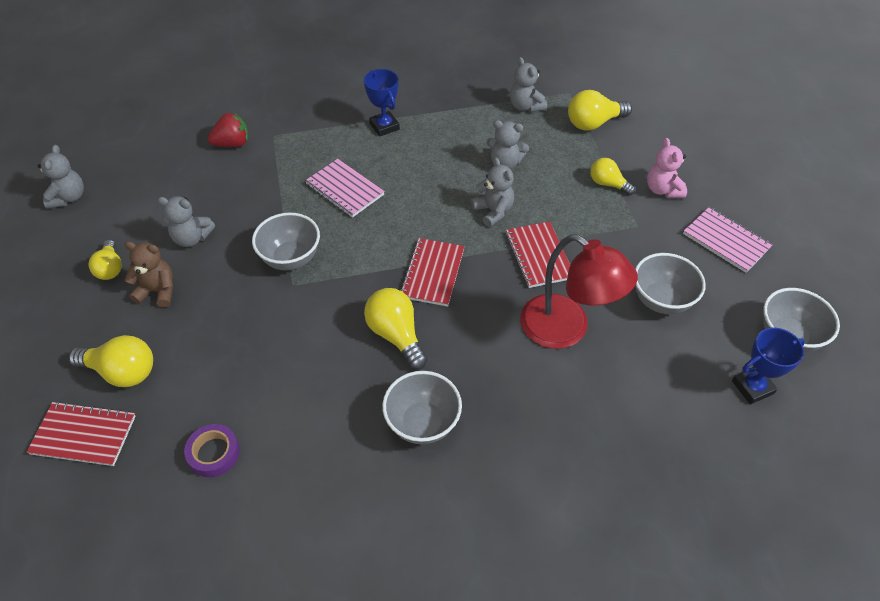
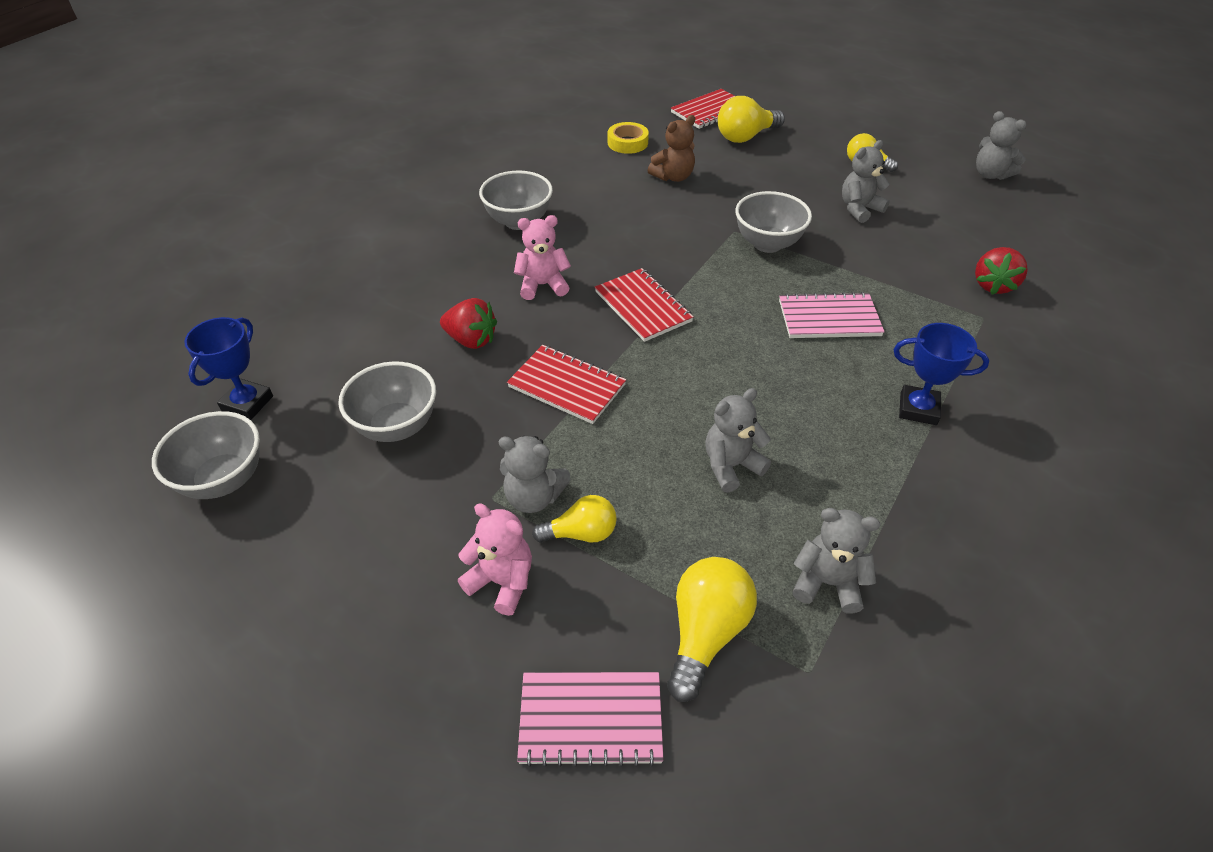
camera: 135 degrees right, 5 degrees down
(158, 291) = (811, 174): brown teddy bear -> brown teddy bear (673, 177)
(214, 453) = (627, 143): purple tape -> yellow tape
(396, 335) = (608, 251): yellow light bulb -> none
(475, 340) = (542, 285): none -> pink teddy bear
(493, 211) = (667, 399): grey teddy bear -> grey teddy bear (534, 497)
(566, 330) = (471, 340): red lamp -> red strawberry
(726, 241) = (361, 559): pink notebook -> pink notebook (590, 720)

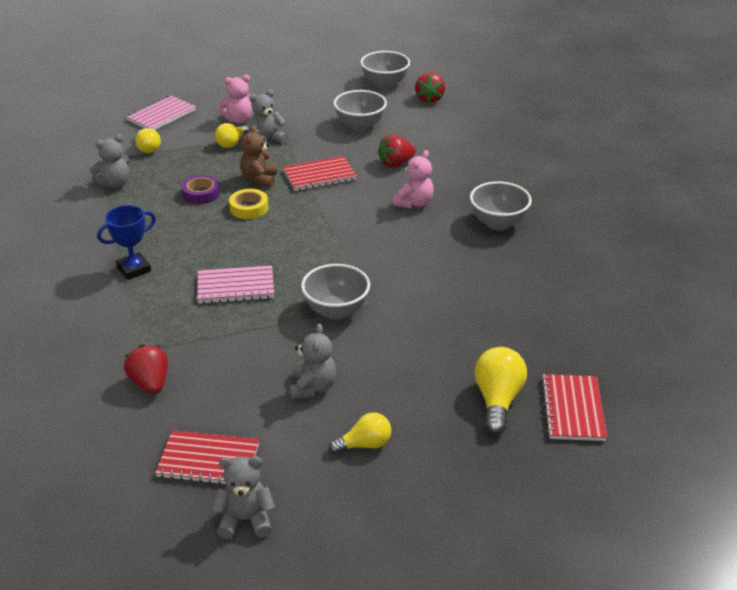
camera: 130 degrees right, 10 degrees down
(247, 403) = (429, 99): blue trophy -> red strawberry
(627, 143) = (561, 324): yellow tape -> yellow tape (249, 208)
(643, 306) = (345, 227): red notebook -> red notebook (208, 461)
(673, 177) = (477, 318): brown teddy bear -> brown teddy bear (259, 179)
(705, 633) = (147, 148): yellow light bulb -> yellow light bulb, size x0.65
(731, 466) = (201, 193): grey teddy bear -> purple tape
(829, 318) = (235, 287): pink notebook -> pink notebook turned 45 degrees clockwise

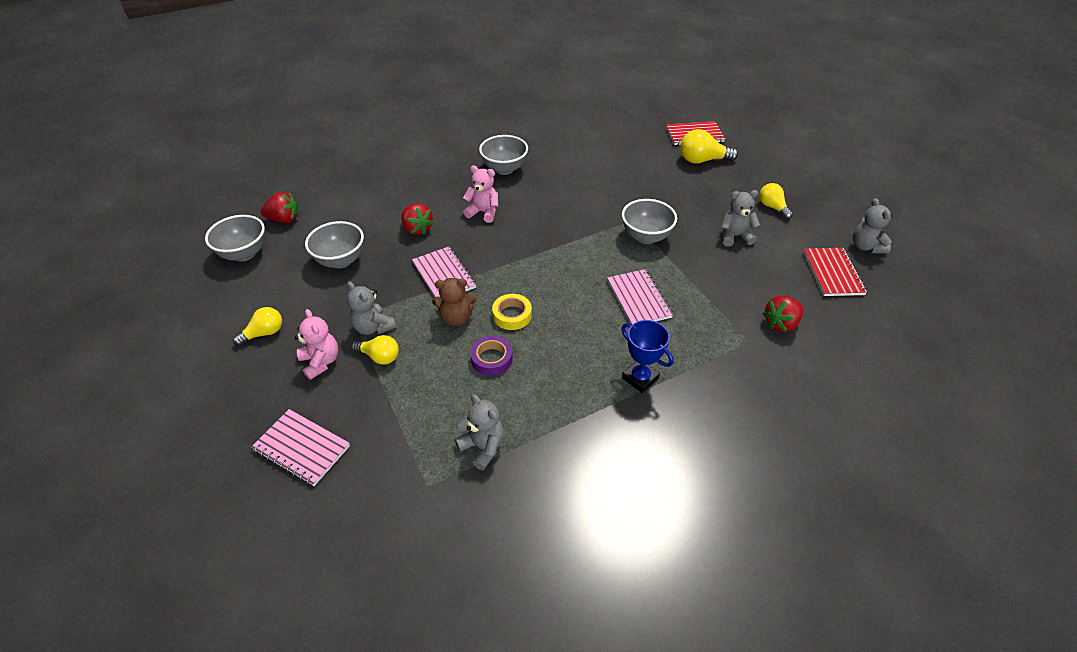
camera: 100 degrees left, 10 degrees up
(147, 148) = (394, 438): yellow light bulb -> yellow light bulb (264, 333)
(319, 176) = (444, 275): red notebook -> pink notebook

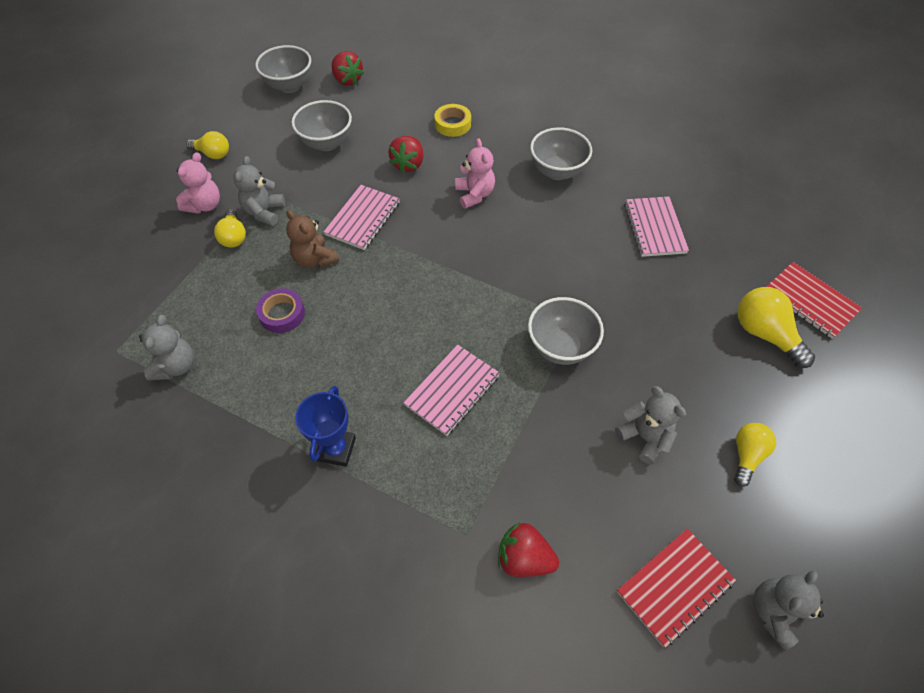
camera: 55 degrees right, 10 degrees up
(302, 448) = (113, 250): pink notebook -> pink notebook (654, 228)
(512, 315) = (348, 297): yellow tape -> yellow tape (452, 124)

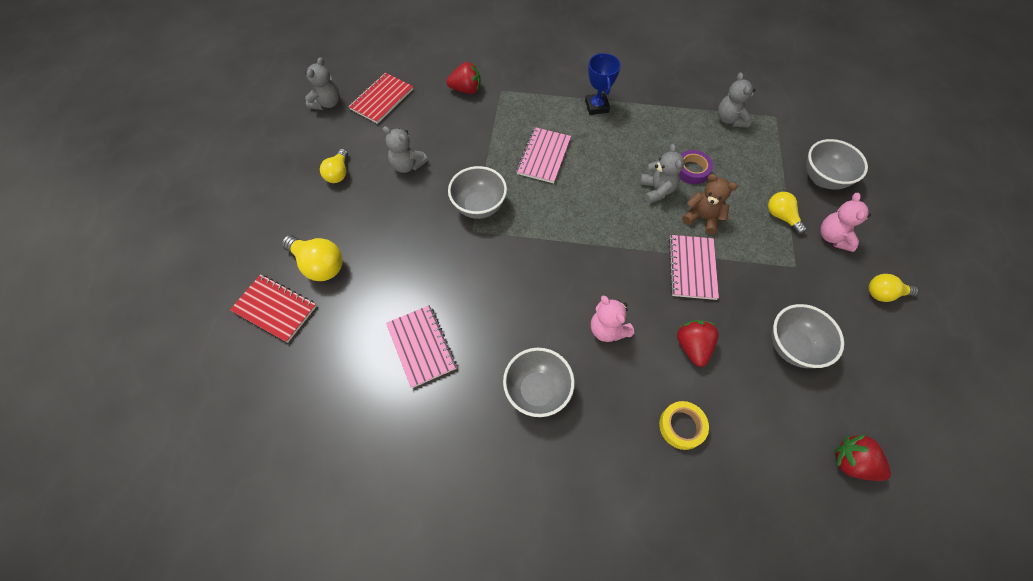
camera: 160 degrees right, 5 degrees up
(264, 212) = (779, 247): grey teddy bear -> grey teddy bear (657, 190)
(289, 86) = (906, 424): grey bowl -> grey bowl (822, 179)

